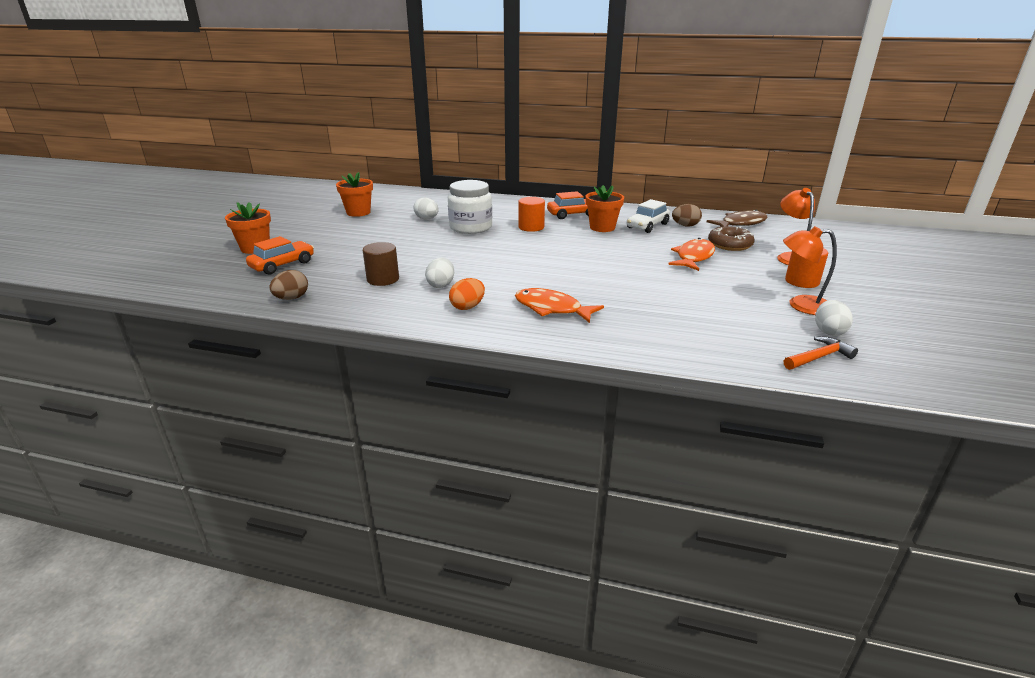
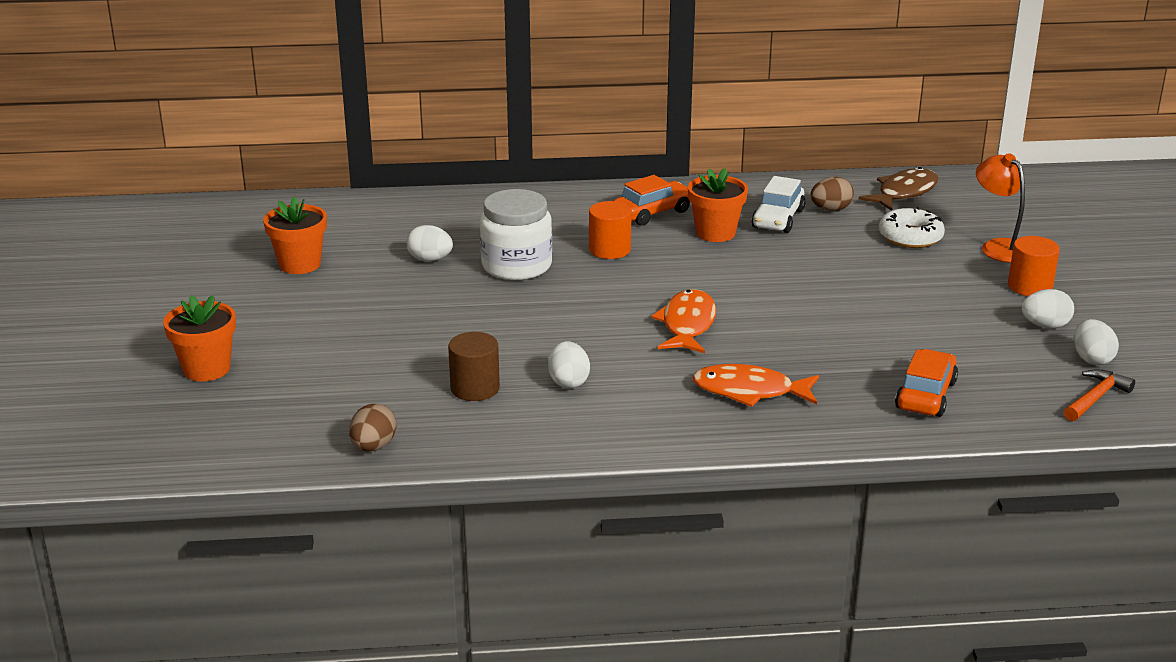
camera: 20 degrees left, 0 degrees up
(282, 265) = (290, 392): orange car -> orange car (925, 395)
(467, 307) = (637, 411): orange egg -> none
(693, 257) = (876, 269): orange fish -> orange fish (687, 325)
(729, 245) = (910, 237): brown donut -> white donut
(801, 305) = (1045, 326): orange lamp -> white egg

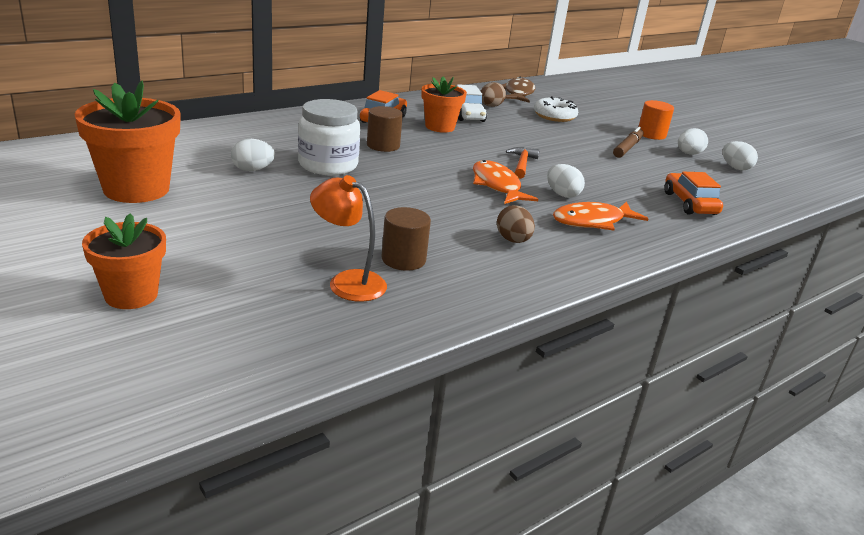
camera: 35 degrees left, 0 degrees up
(300, 264) = (136, 189): orange flower pot -> orange flower pot, size x1.58
(373, 447) = (375, 328): brown egg -> brown egg (513, 240)
(568, 382) = (468, 240): white egg -> white egg (562, 194)
(609, 250) = (383, 145): orange cylinder -> brown cylinder
(955, 302) = (627, 148): none -> brown marker
(999, 247) = (606, 116): orange lamp -> orange lamp (347, 281)
(1096, 397) = (768, 188): orange hammer -> orange hammer (522, 164)

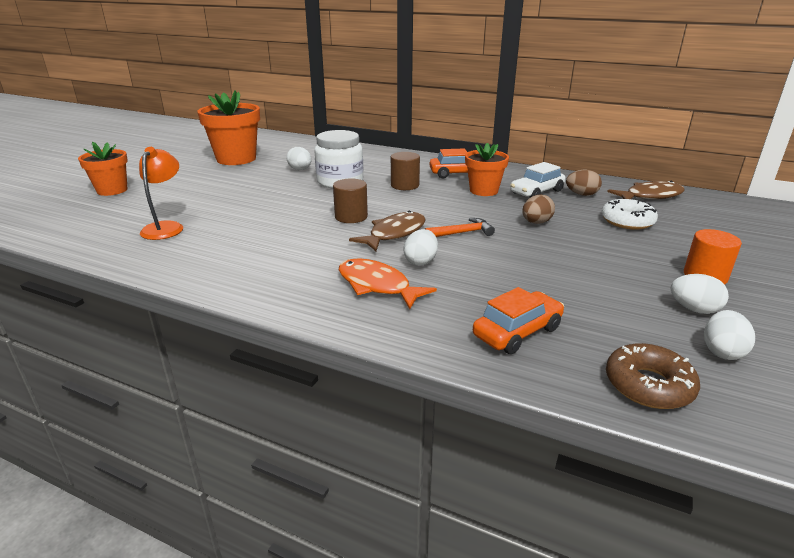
camera: 65 degrees right, 0 degrees up
(403, 259) = (213, 234): brown cylinder -> brown cylinder (351, 217)
(497, 185) = (394, 233): orange fish -> brown fish
(513, 240) = (289, 261): brown egg -> brown egg (536, 222)
(627, 148) = (621, 270): brown marker -> none
(760, 196) = (648, 385): none -> brown donut

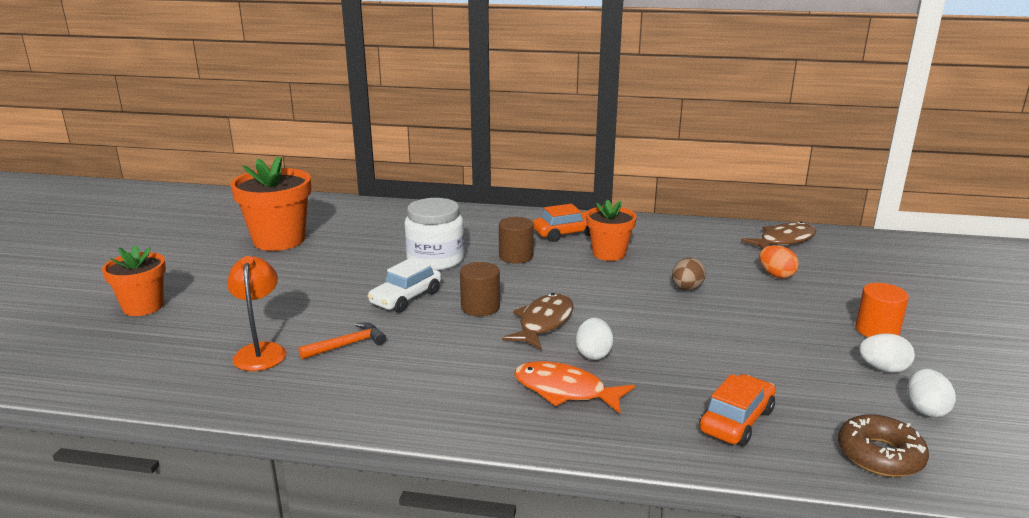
camera: 15 degrees left, 5 degrees down
(300, 169) = (374, 248): white egg -> none
(462, 233) = (617, 312): orange hammer -> orange hammer (347, 345)
(536, 192) = (666, 249): white car -> white car (406, 298)
(581, 194) = (714, 246): brown egg -> none
(627, 221) = (776, 275): white donut -> orange egg

